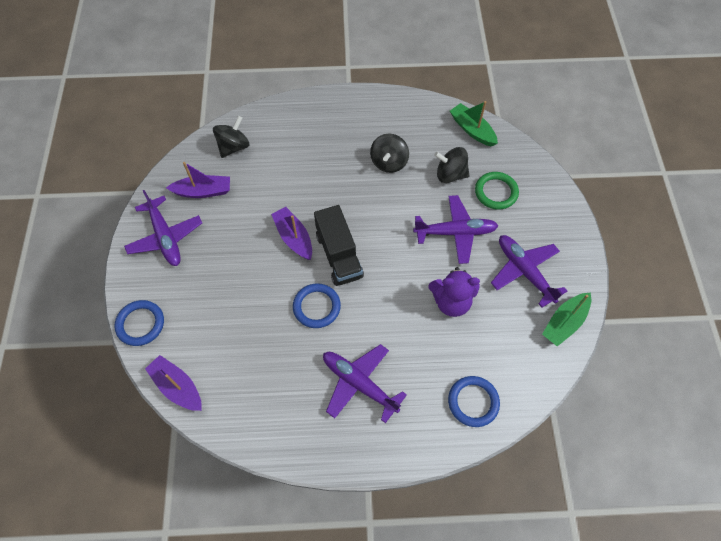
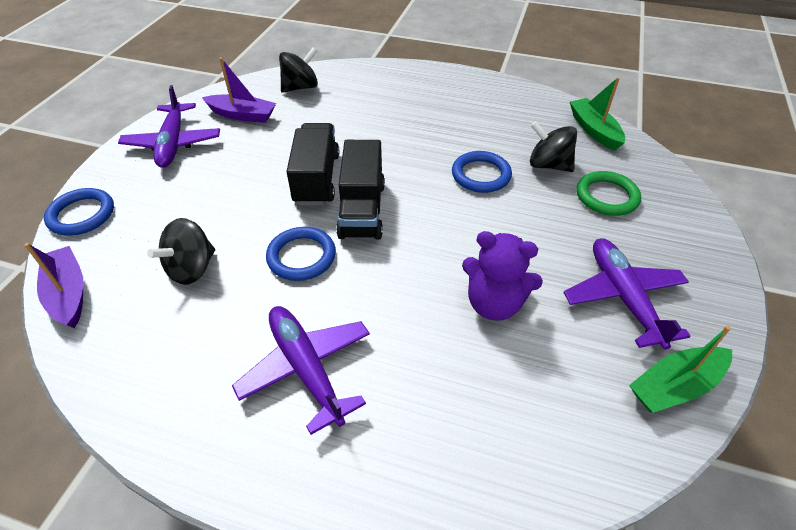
camera: 20 degrees right, 15 degrees down
(294, 237) = (316, 179): purple boat -> black truck
(389, 162) = (472, 137): black spinning top -> black spinning top (192, 268)
(455, 232) = (532, 225): purple plane -> none
(473, 402) = (475, 457): blue ring -> blue ring (481, 175)

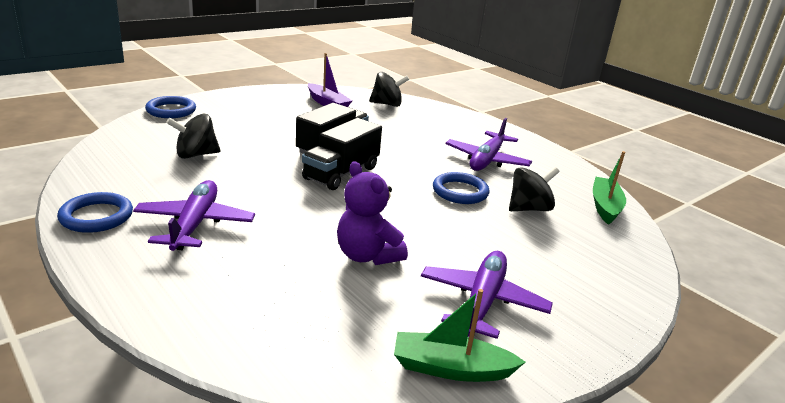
camera: 30 degrees right, 20 degrees down
(68, 293) = (118, 137): purple boat -> none
(173, 143) = (265, 101): purple plane -> purple plane (487, 160)
(301, 256) = (268, 177): blue ring -> blue ring (96, 216)
(548, 165) = (529, 208): black spinning top -> black spinning top turned 90 degrees clockwise
(606, 196) = (557, 245): green ring -> none

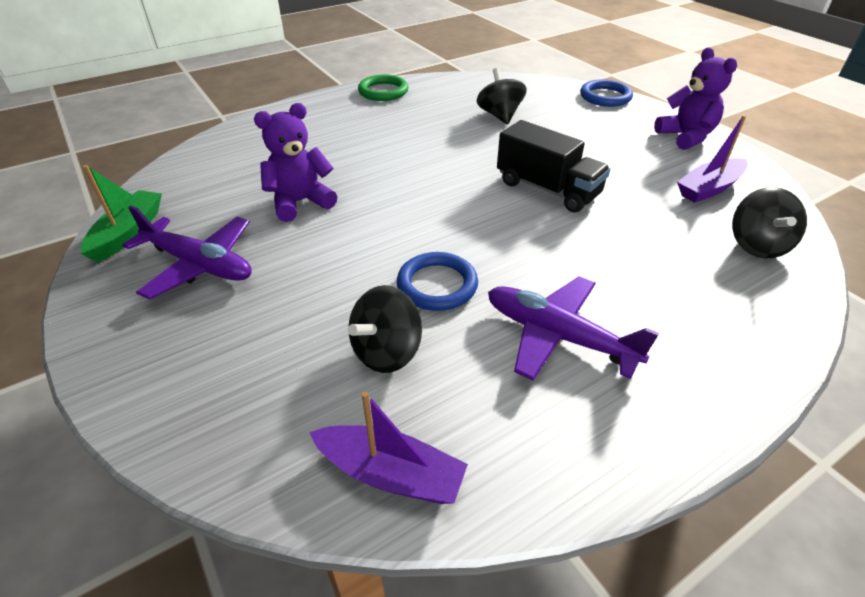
camera: 100 degrees right, 15 degrees up
(96, 216) = (383, 91): blue ring -> green ring
(195, 224) = (368, 124): purple plane -> none
(255, 97) = (685, 137): none -> purple teddy bear
(341, 173) = (476, 193): black truck -> none
(529, 208) = (386, 352): black spinning top -> black spinning top turned 60 degrees clockwise
(605, 206) = (391, 474): green boat -> purple boat

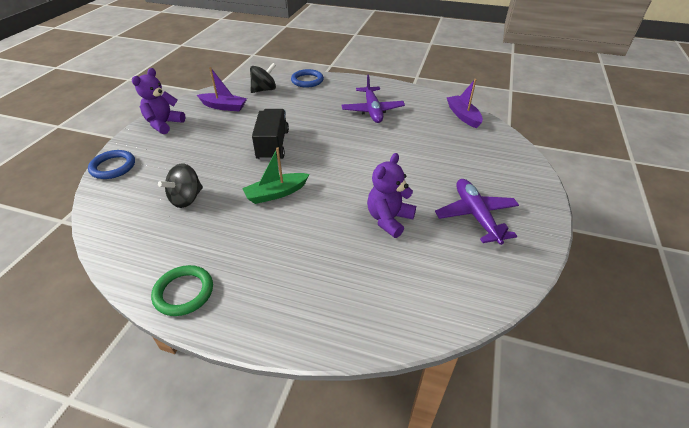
camera: 130 degrees left, 0 degrees up
(128, 233) = (506, 267): green boat -> green boat (276, 193)
(300, 202) = (389, 219): purple teddy bear -> purple teddy bear turned 105 degrees clockwise
(386, 352) = (430, 137): black spinning top -> none
(437, 285) = (384, 143): blue ring -> blue ring (307, 80)

